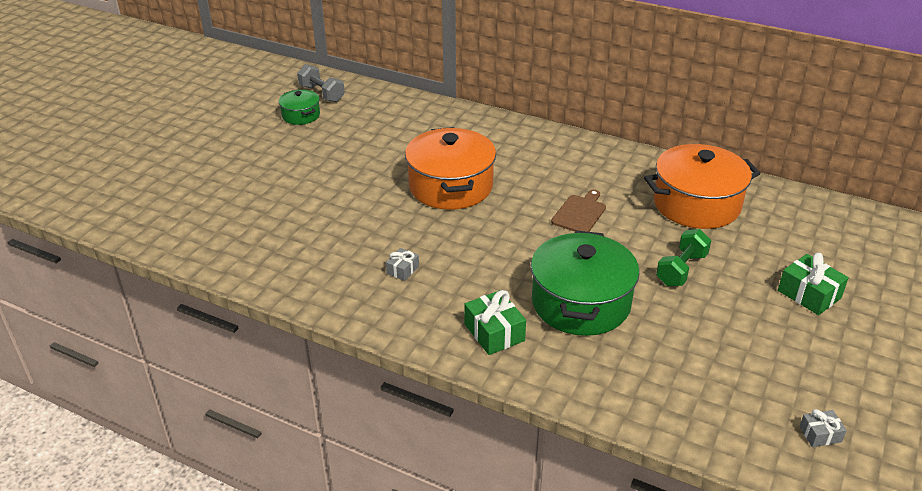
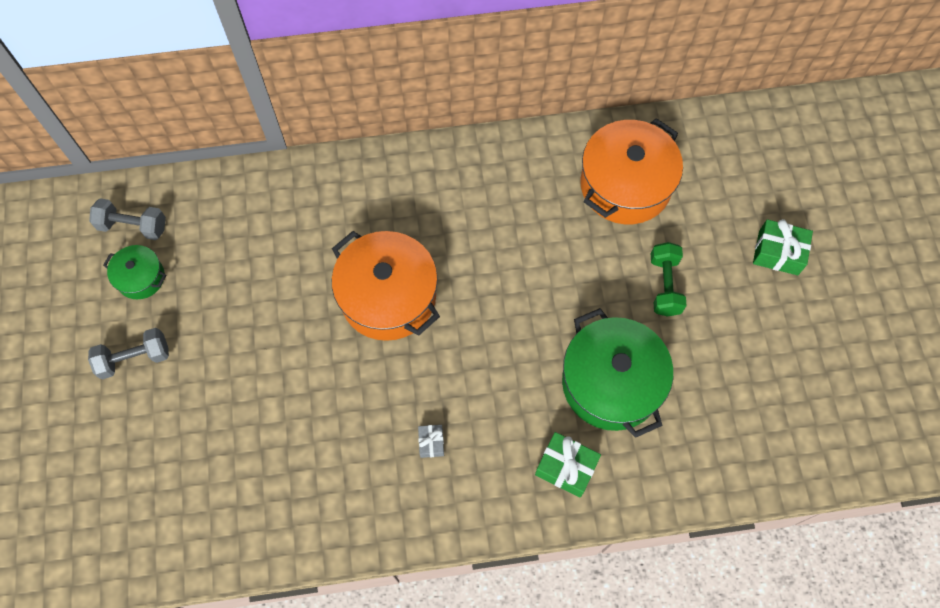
camera: 35 degrees left, 30 degrees up
(255, 146) = (134, 358): none -> grey dumbbell
(580, 213) = (533, 261): brown cutting board -> none
(820, 434) = (866, 413): grey gift -> none

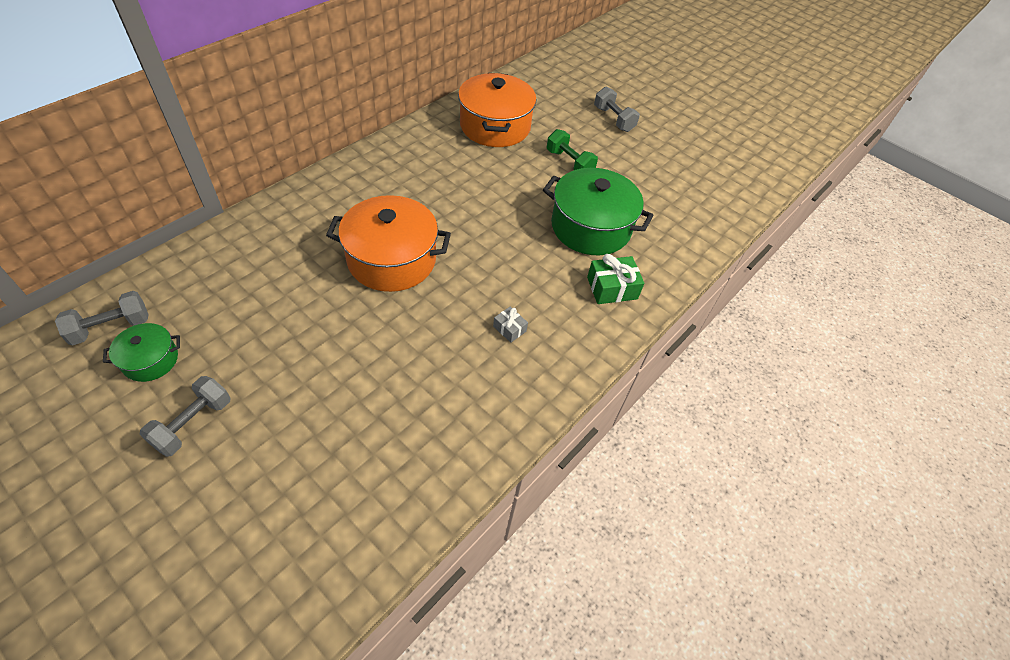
camera: 45 degrees left, 15 degrees down
(778, 253) = (613, 119): green gift -> grey dumbbell

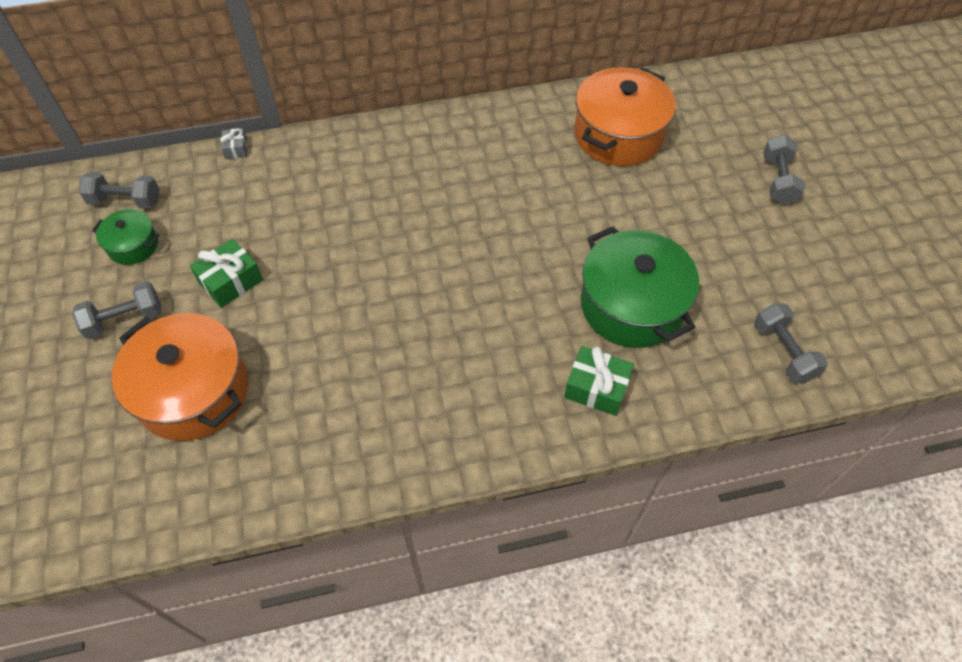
camera: 40 degrees right, 5 degrees up
(274, 346) = (231, 281): none -> green gift
(392, 259) = (392, 244): orange pot -> orange pot (193, 391)
(509, 329) = (449, 375): grey gift -> grey gift (236, 149)
(569, 163) = (671, 215): green dumbbell -> none
(697, 215) = (783, 352): none -> grey dumbbell

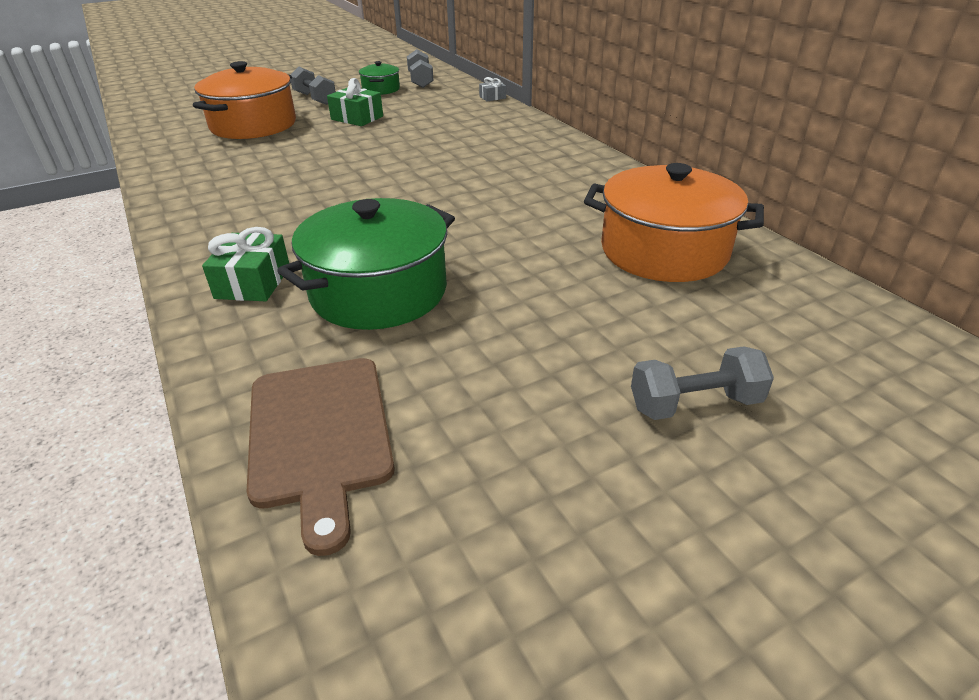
camera: 75 degrees right, 20 degrees down
(783, 352) = (320, 435): grey dumbbell -> brown cutting board

